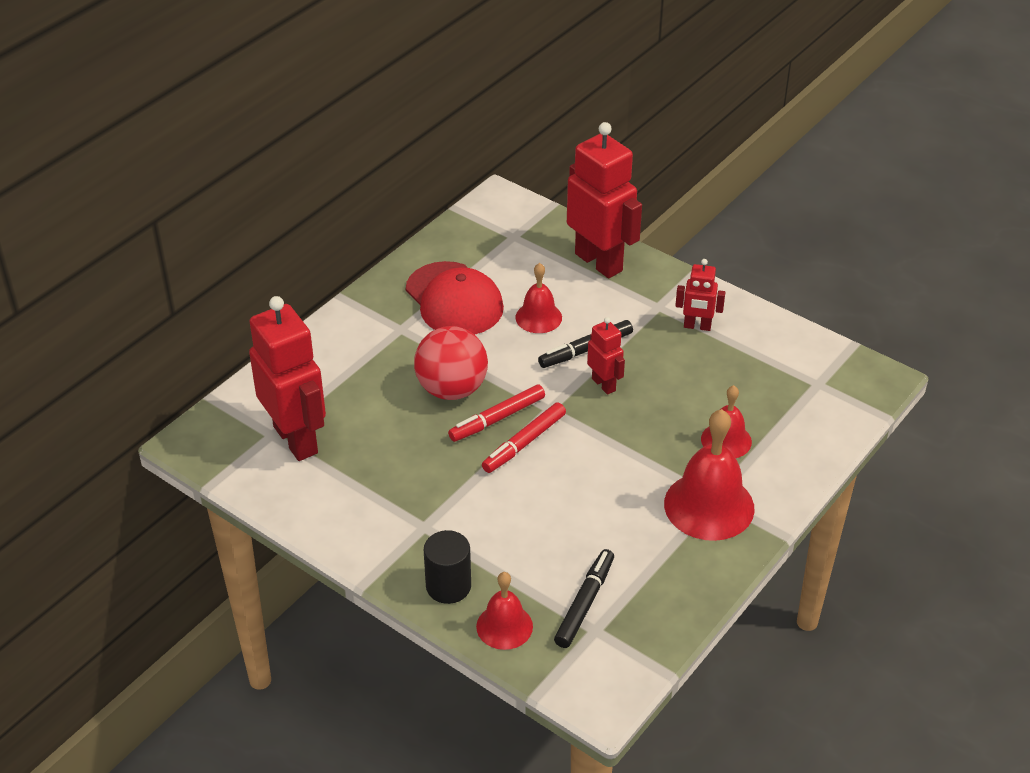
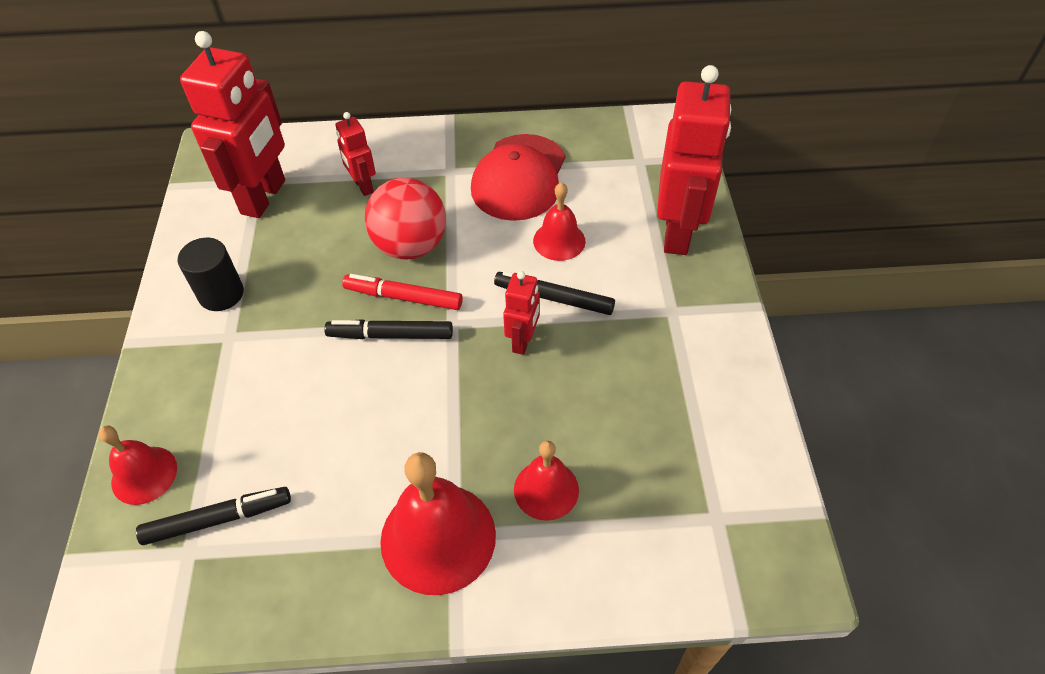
camera: 50 degrees right, 10 degrees up
(448, 586) = (167, 400): black cylinder -> black cylinder (221, 294)
(524, 443) = (390, 335): red marker -> black marker
(697, 326) = (680, 358): red robot -> red robot (363, 186)

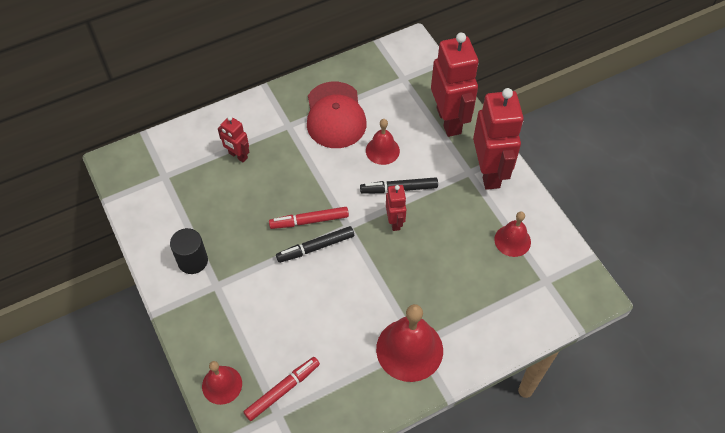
camera: 25 degrees left, 5 degrees up
(218, 519) = (282, 390): black marker -> red marker
(264, 197) = (176, 186): red robot -> red robot (489, 172)
(410, 246) = (293, 186): red ball -> none
(546, 489) = (452, 301): red bell -> red bell (512, 240)

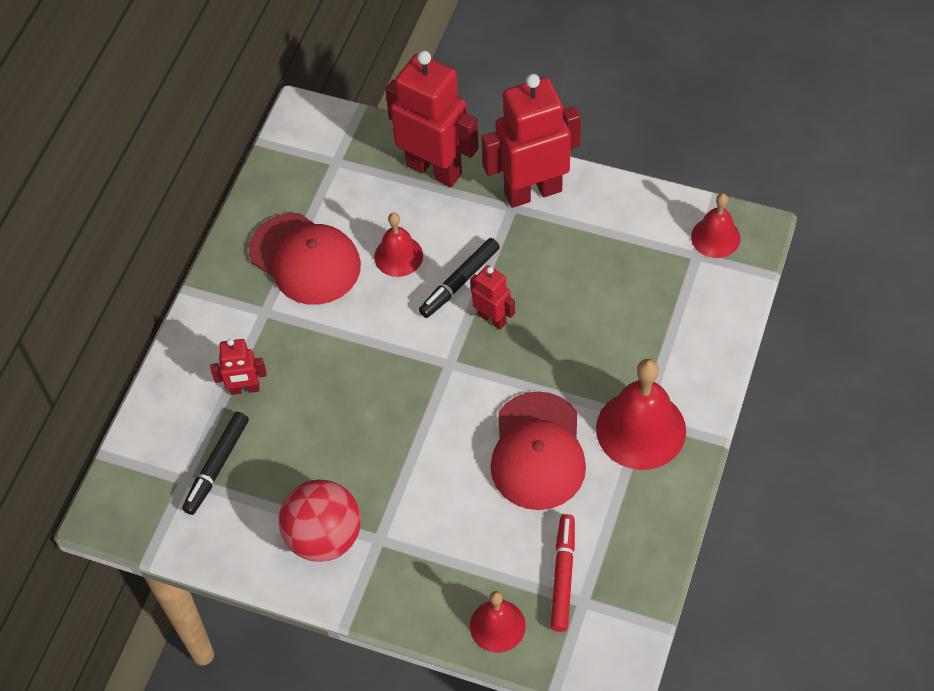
camera: 40 degrees left, 0 degrees up
(193, 261) = (324, 537): black cylinder -> red ball
(309, 221) = (402, 391): red marker -> none
(315, 247) = (439, 412): black marker -> black marker (217, 466)
(342, 312) = (538, 451): none -> red cap
(489, 172) = (532, 191): red robot -> red robot turned 60 degrees counterclockwise
(512, 240) = (626, 242): red bell -> red bell (715, 237)

